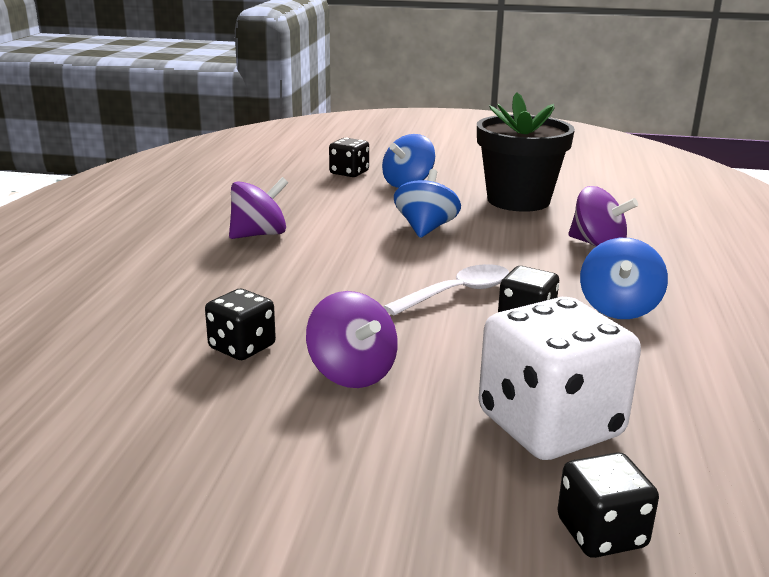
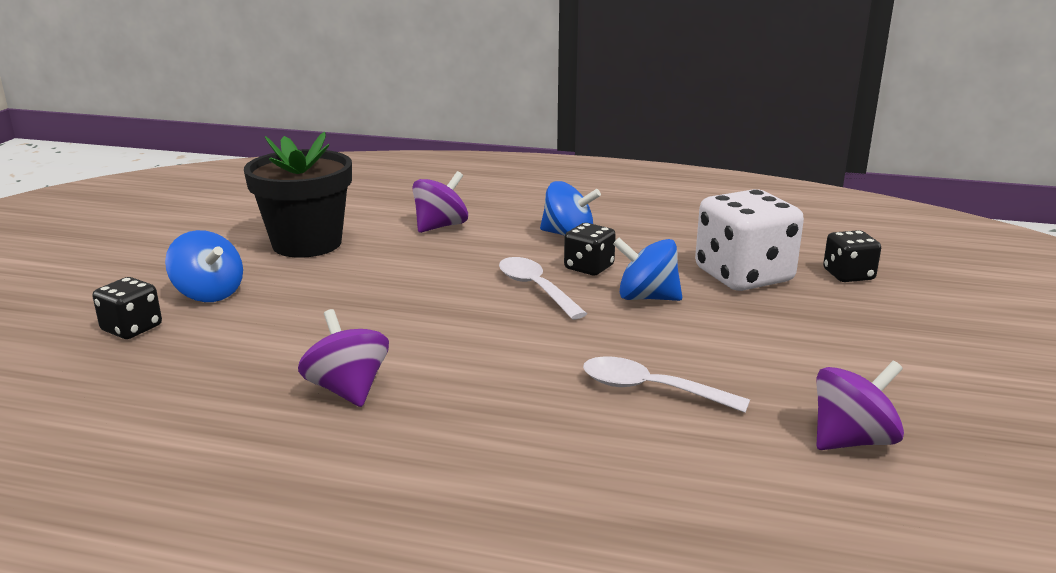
camera: 85 degrees left, 0 degrees up
(242, 347) = (650, 389): black dice -> white spoon
(352, 373) = (689, 338): purple spinning top -> purple spinning top (852, 440)
(425, 229) = (370, 292): blue spinning top -> blue spinning top (646, 297)

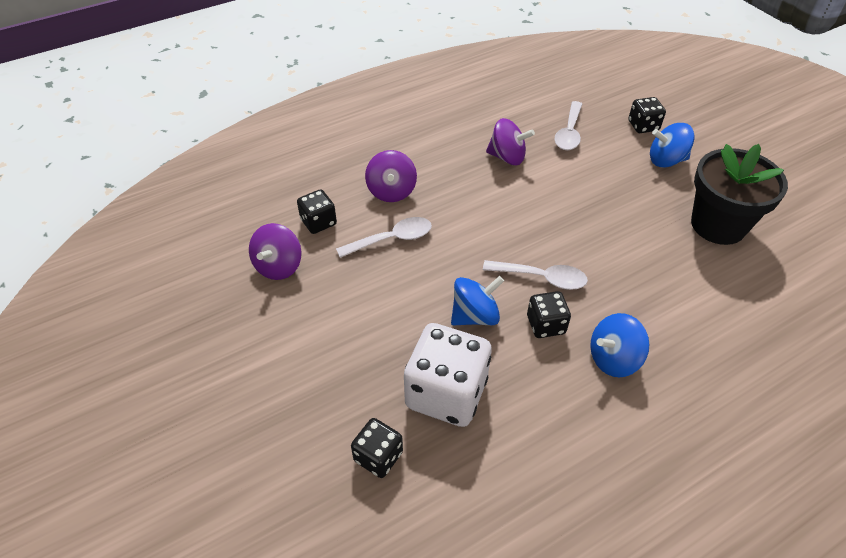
camera: 135 degrees right, 25 degrees up
(216, 370) = (569, 133): none -> white spoon
(440, 226) = (698, 303): purple spinning top -> purple spinning top (391, 191)
(738, 461) = (318, 222): none -> black dice

